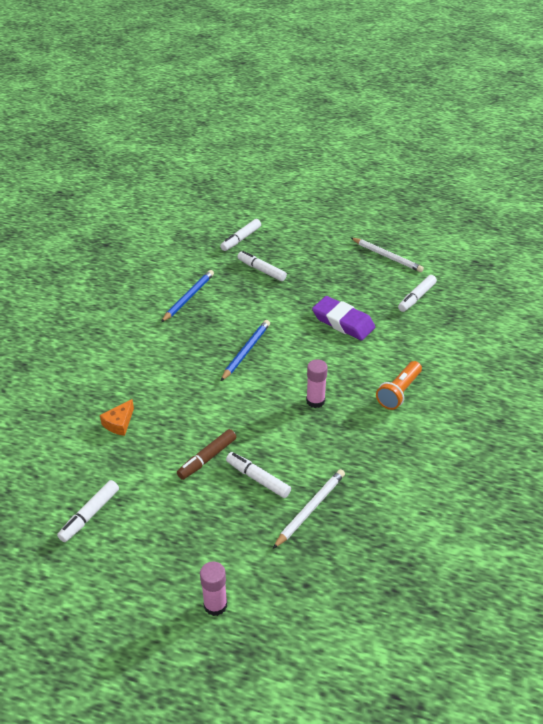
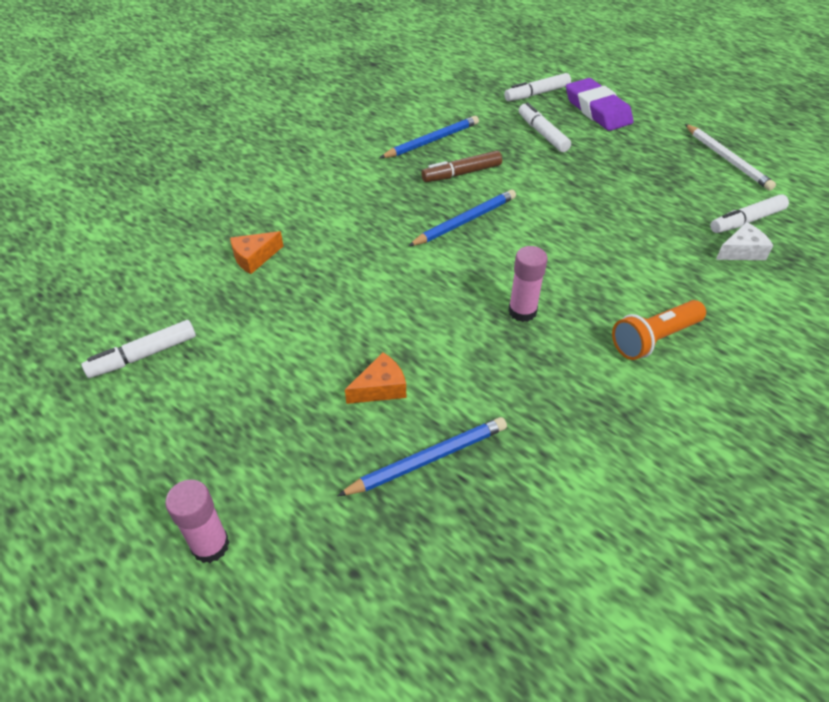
camera: 25 degrees right, 5 degrees up
(207, 458) = (331, 337): brown marker -> brown marker (461, 173)
(258, 479) = (380, 388): white marker -> orange cheese
(310, 509) = (428, 459): white pencil -> blue pencil
(343, 322) = (619, 223): purple eraser -> purple eraser (597, 110)
(422, 319) = (741, 251): none -> white cheese

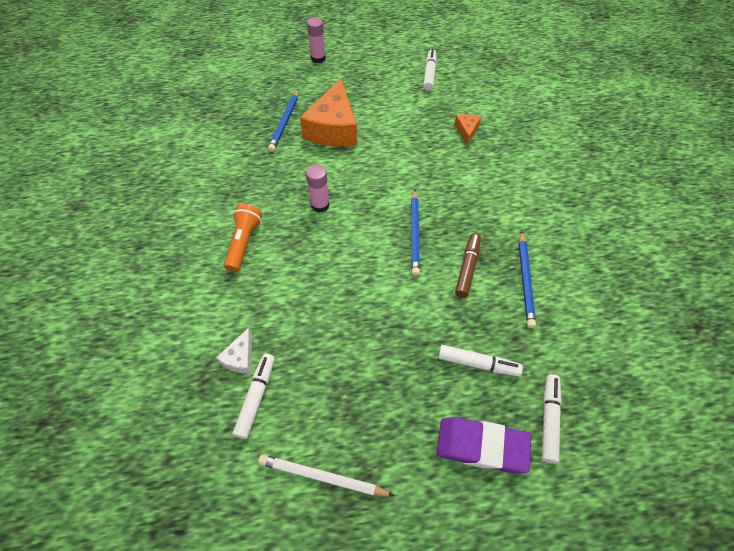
camera: 130 degrees right, 10 degrees up
(380, 388) = (333, 128): orange cheese -> orange cheese, size x2.19

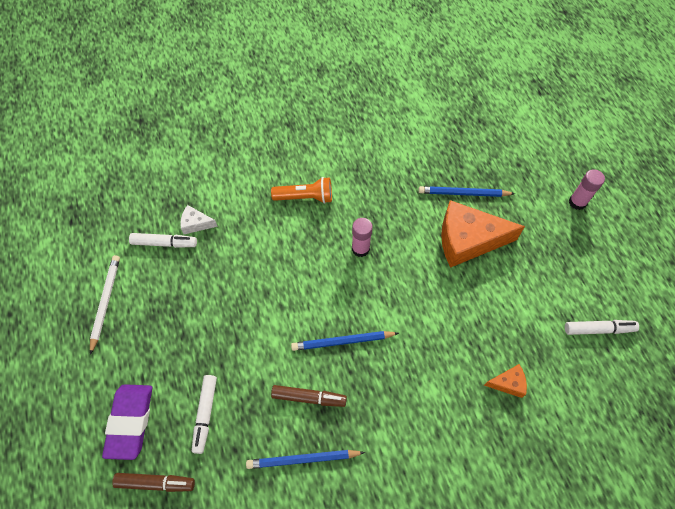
camera: 80 degrees right, 5 degrees up
(549, 419) = (156, 483): white marker -> brown marker

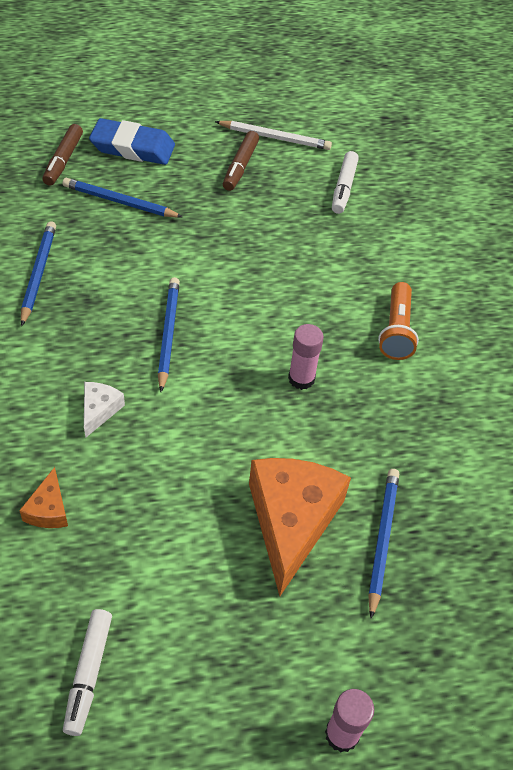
camera: 95 degrees right, 10 degrees down
(130, 422) = (133, 147): purple eraser -> blue eraser
(196, 223) = (367, 217): white cheese -> white cheese (99, 410)
(205, 414) = (120, 202): white marker -> blue pencil
(309, 397) = (107, 290): brown marker -> brown marker (240, 166)

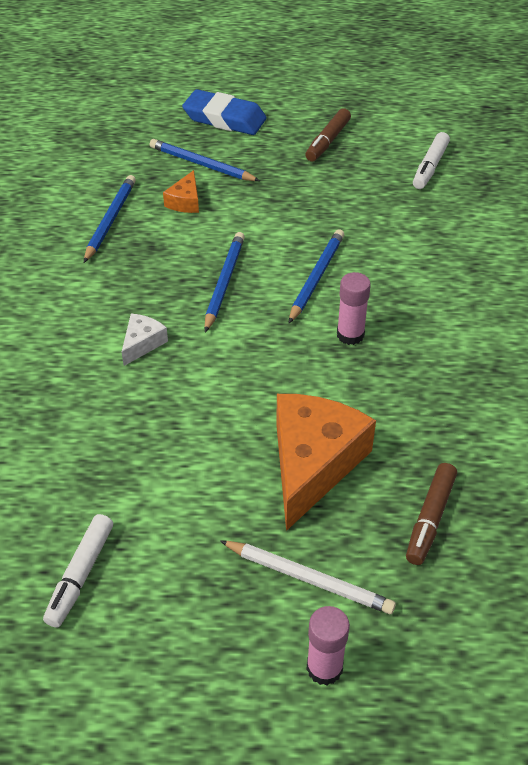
camera: 15 degrees right, 5 degrees down
(49, 509) = (74, 424): orange cheese -> orange cheese (185, 201)
(63, 160) = (155, 126): brown marker -> brown marker (430, 519)
(275, 138) = (368, 118): white pencil -> white pencil (309, 579)
(382, 540) = (404, 491): blue pencil -> blue pencil (316, 277)
(396, 331) = (459, 300): orange flashlight -> none

